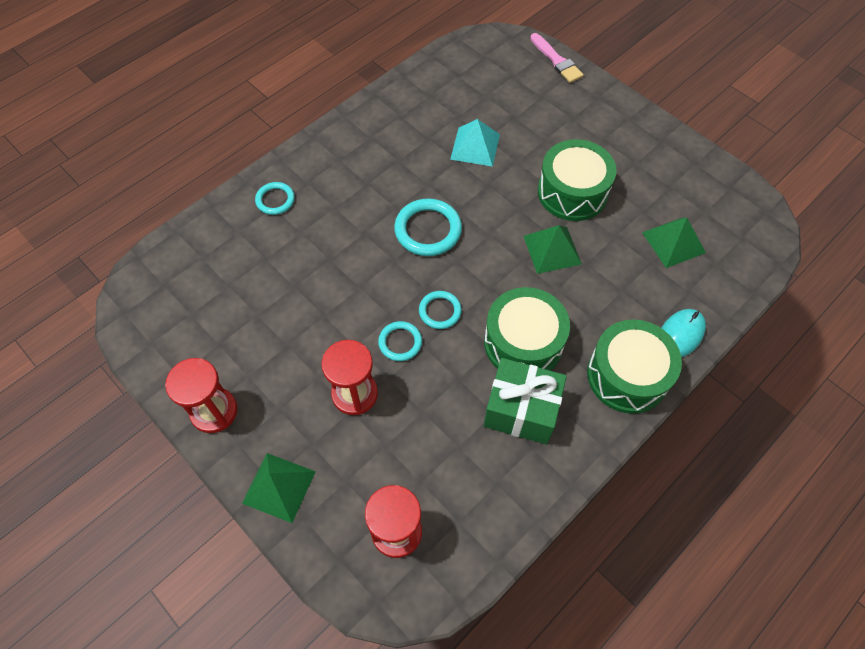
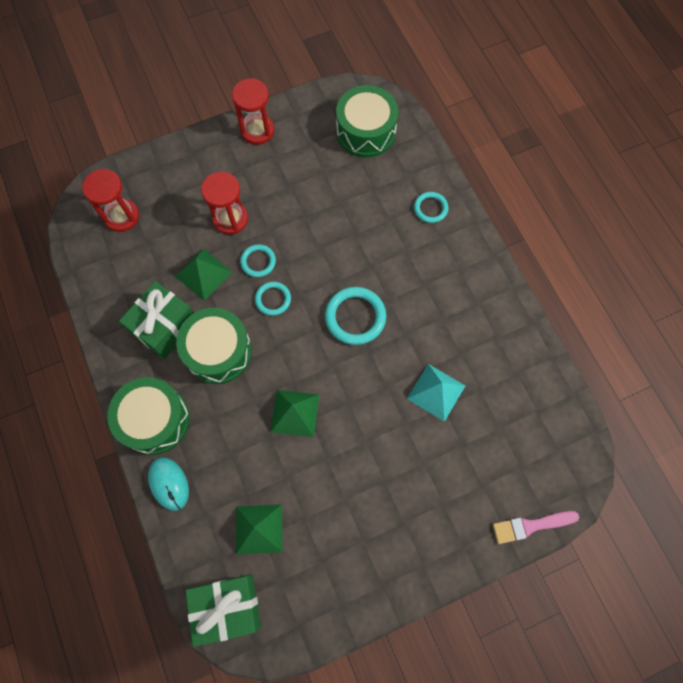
camera: 110 degrees right, 10 degrees up
(279, 487) = (185, 156): green pyramid -> green pyramid (203, 274)
(572, 192) = (350, 460): green drum -> green drum (366, 131)
(751, 243) = (228, 606): none -> green gift

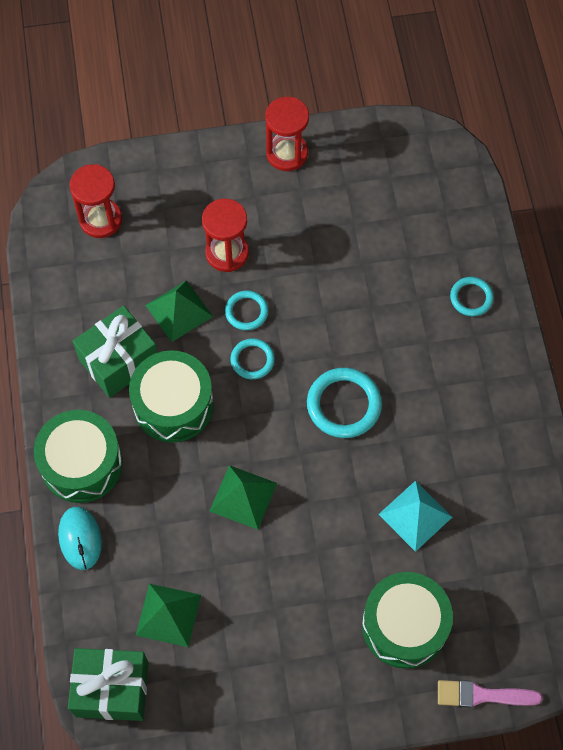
camera: 15 degrees right, 5 degrees down
(366, 131) = (418, 185): green drum -> green drum (404, 625)

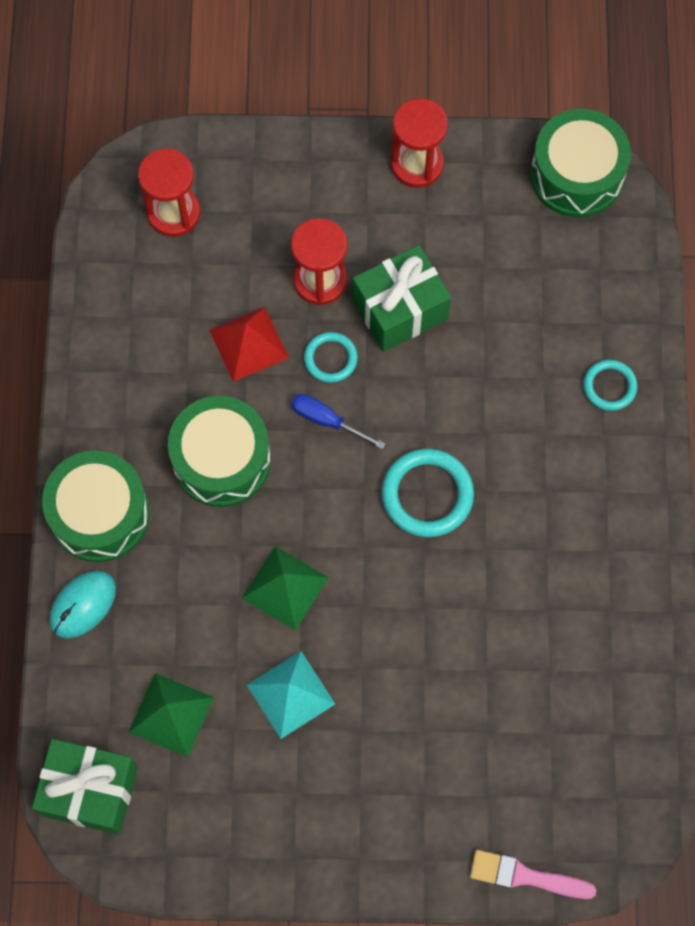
camera: 10 degrees right, 5 degrees up
(80, 538) = (83, 605): turquoise mouse -> turquoise mouse turned 45 degrees clockwise
(119, 361) = (165, 395): green gift -> green gift (400, 310)
(179, 310) = (249, 343): green pyramid -> red pyramid
(252, 360) = (326, 420): turquoise ring -> blue screwdriver
(404, 625) = (448, 776): green drum -> green drum (576, 175)
(415, 515) = (487, 646): turquoise pyramid -> turquoise pyramid (291, 694)

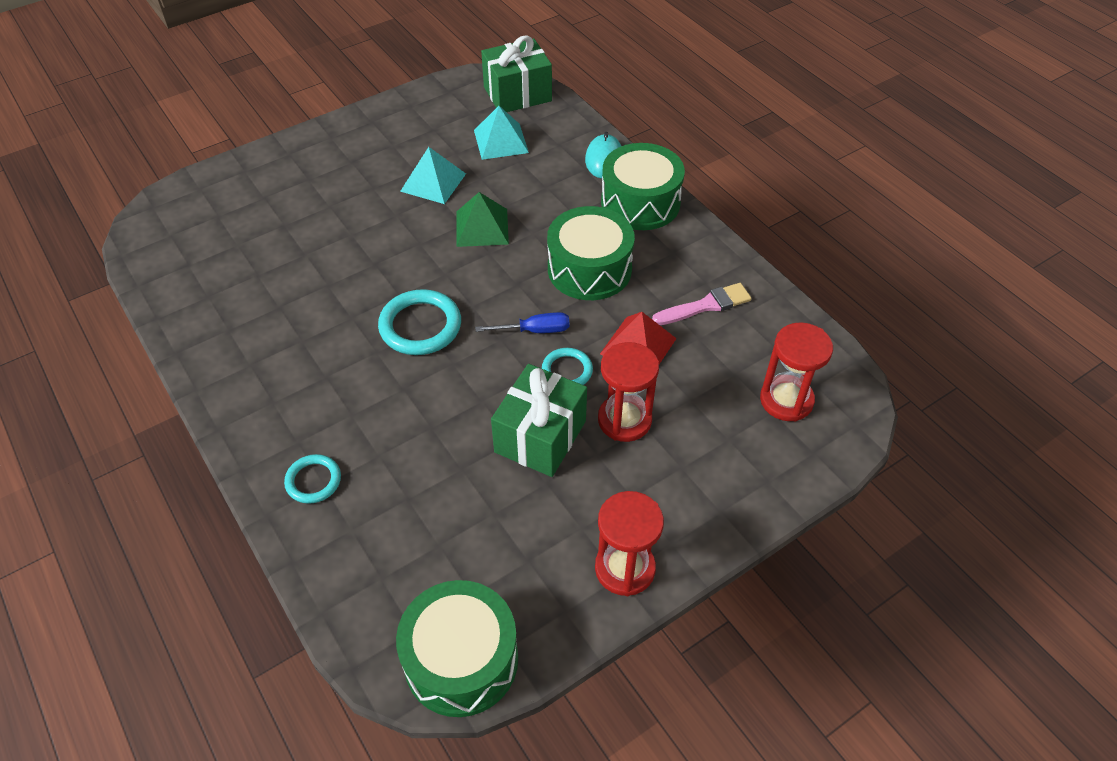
camera: 145 degrees right, 20 degrees down
(171, 714) = (501, 141): green pyramid -> turquoise pyramid
(525, 876) = (215, 175): pink brush -> pink brush (705, 305)

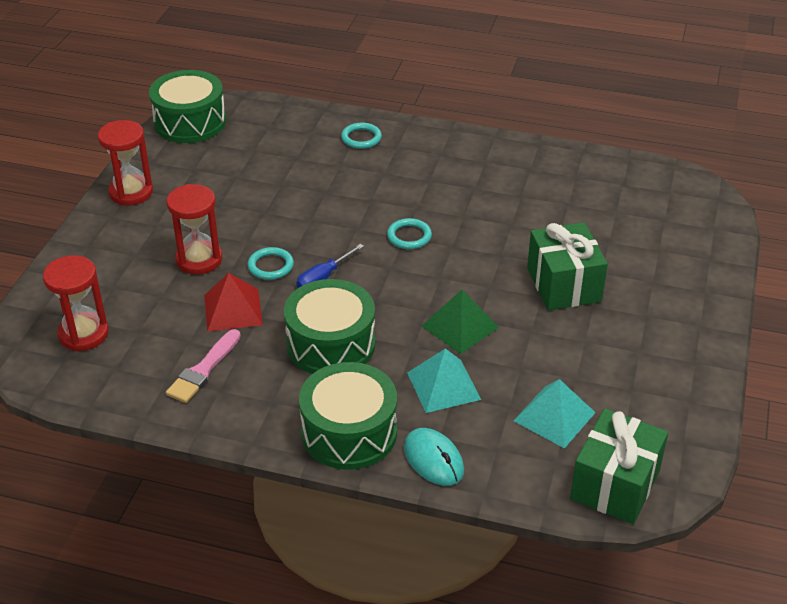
camera: 140 degrees right, 10 degrees down
(420, 326) = (409, 236): turquoise ring -> turquoise ring, size x0.60
(433, 182) = (553, 339): turquoise pyramid -> turquoise pyramid (443, 385)
(540, 436) = (248, 222): green gift -> green gift (563, 285)

